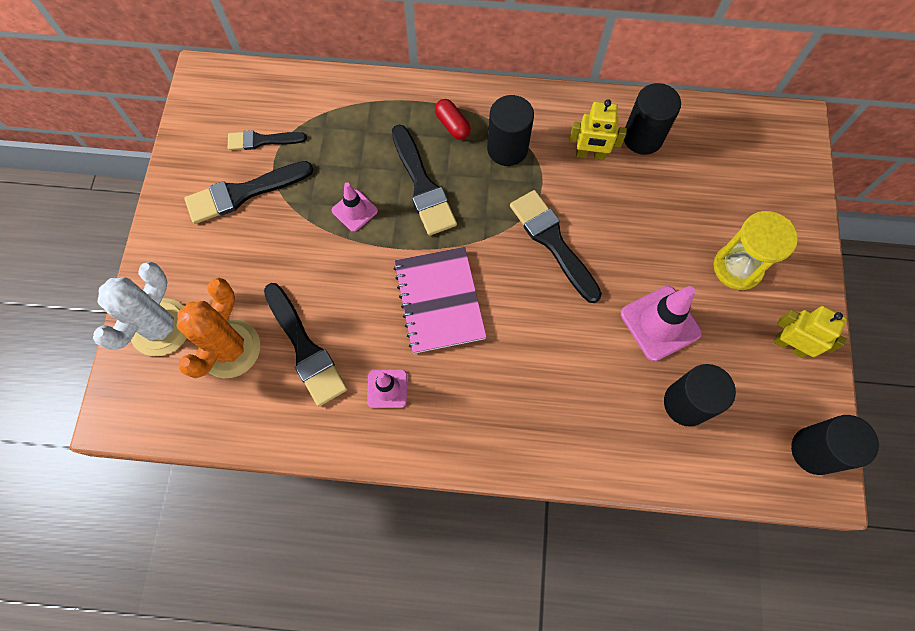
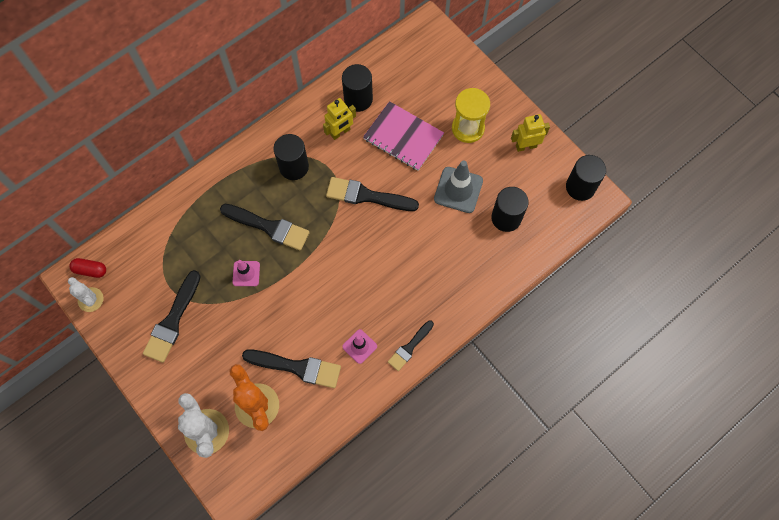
camera: 45 degrees left, 0 degrees up
(197, 109) = (90, 299): none -> white cactus
(262, 140) = (151, 283): black brush -> black brush (410, 347)
(439, 300) = (340, 278): pink notebook -> pink notebook (403, 137)
(452, 125) = (250, 180): red capsule -> red capsule (90, 270)
(660, 323) = (458, 190): pink traffic cone -> grey traffic cone

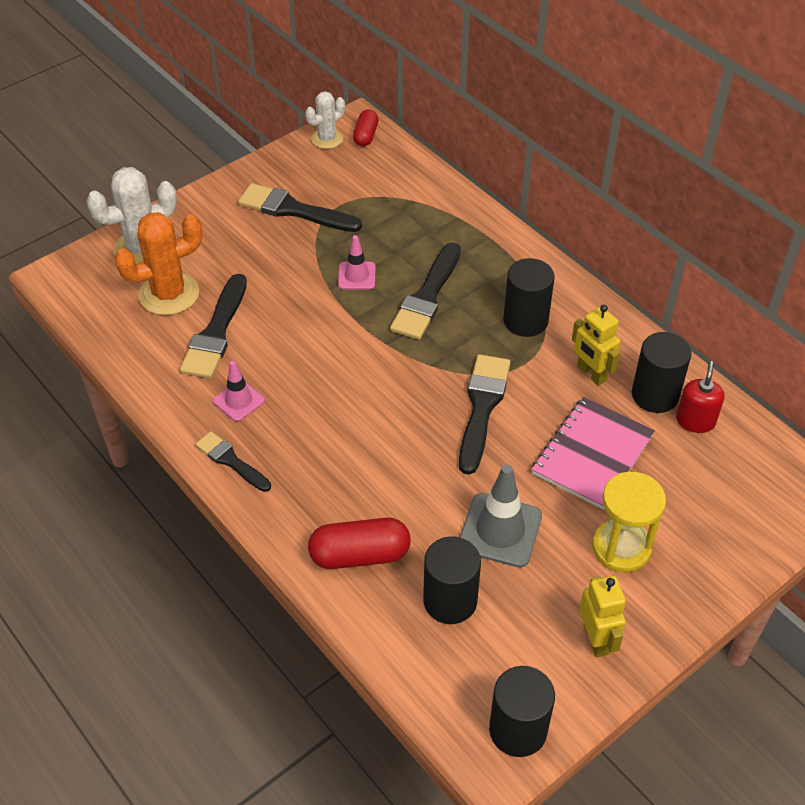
camera: 90 degrees right, 20 degrees down
(378, 80) = (695, 421): none -> red soap dispenser
(478, 266) = (360, 555): none -> red capsule

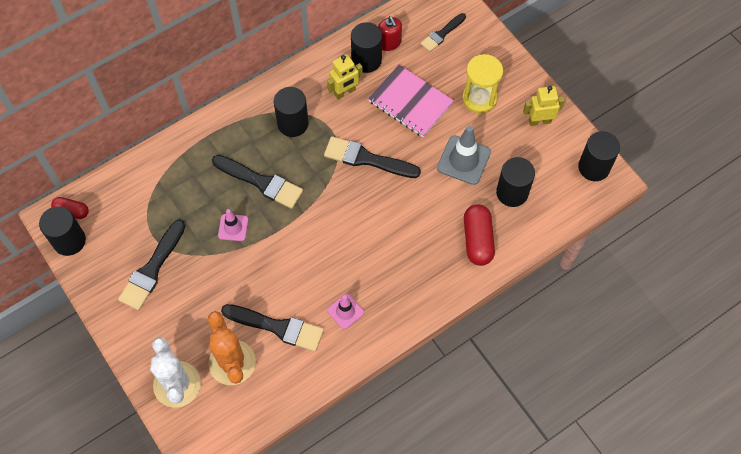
camera: 85 degrees left, 15 degrees up
(231, 461) = (398, 316): black brush -> black brush (442, 34)
(327, 139) = (69, 241): white cactus -> black cylinder
(695, 421) = (389, 43): red soap dispenser -> red soap dispenser turned 135 degrees counterclockwise

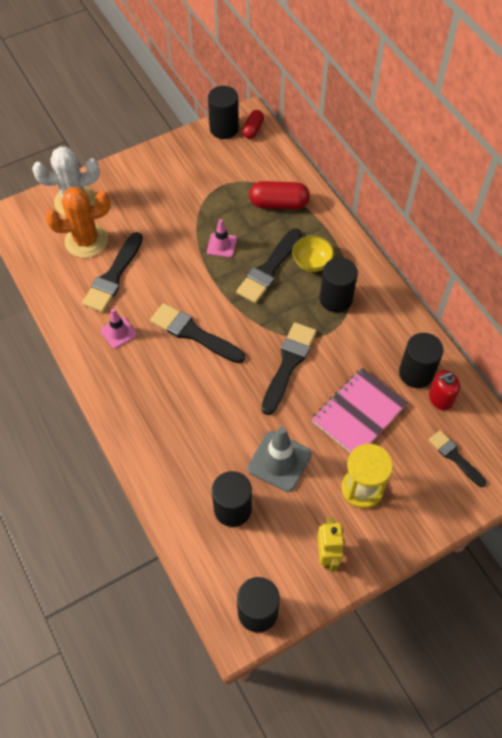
camera: 95 degrees right, 5 degrees down
(152, 269) = (188, 185): black brush -> black brush (193, 333)
(251, 145) = (311, 263): none -> yellow bowl
(345, 92) = (373, 349): yellow robot -> none
(477, 240) = (178, 464): red capsule -> red capsule (279, 204)

